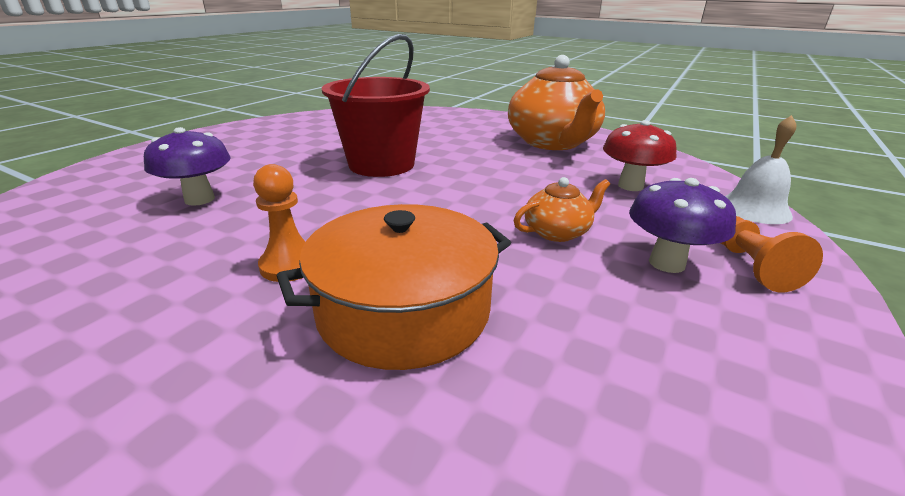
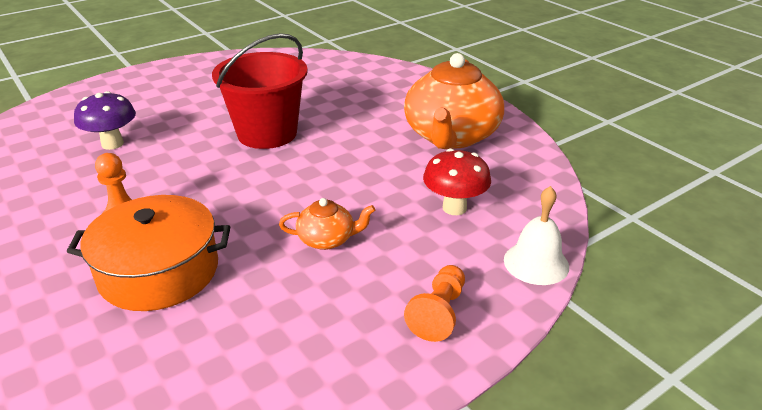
camera: 25 degrees right, 5 degrees up
(667, 263) = (374, 290): purple mushroom -> none

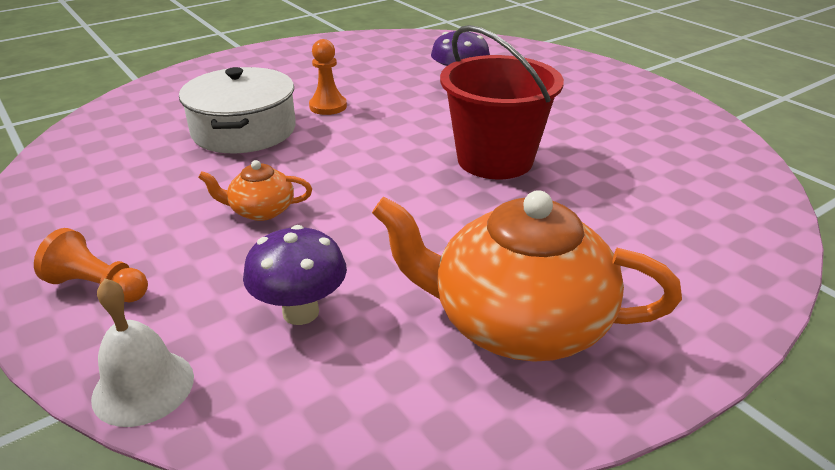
camera: 90 degrees right, 0 degrees up
(159, 271) = (244, 130): orange pot -> white pot
(327, 239) = (261, 210): orange teapot -> orange teapot turned 90 degrees clockwise
(454, 208) = (300, 312): red mushroom -> purple mushroom

